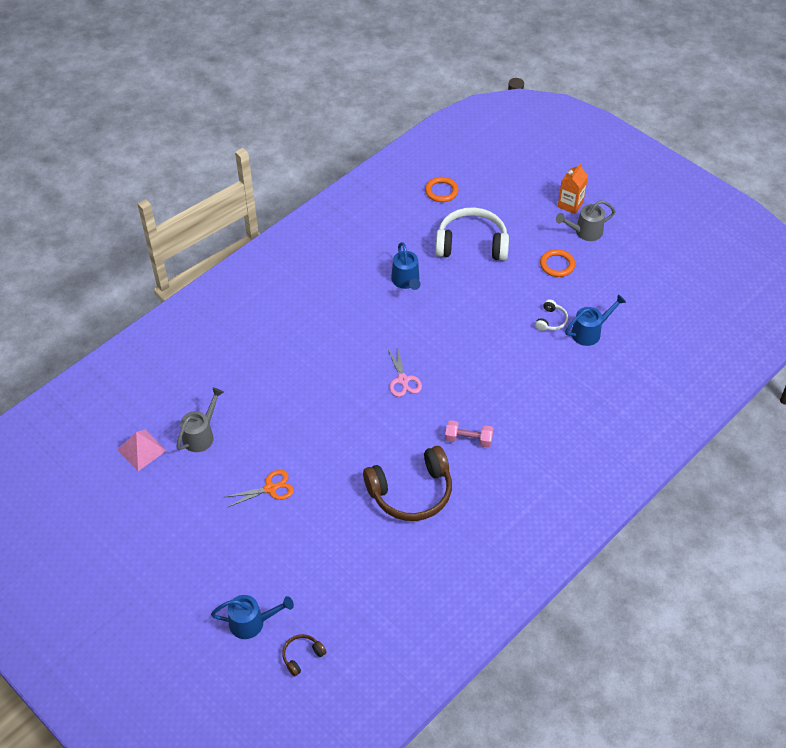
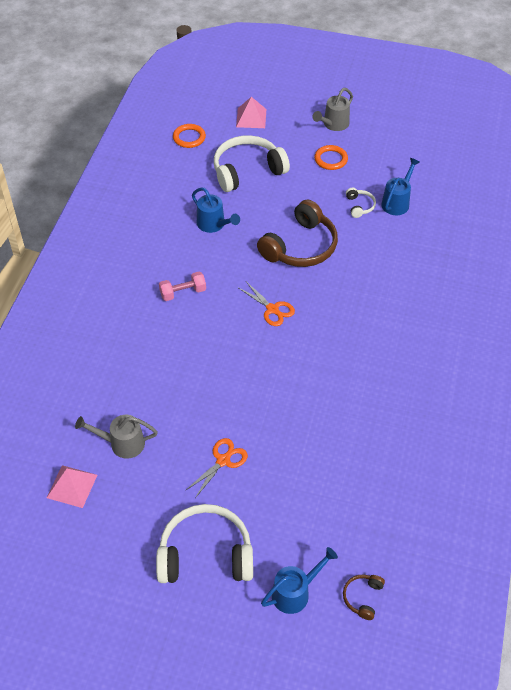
camera: 30 degrees left, 0 degrees up
(201, 435) = (121, 443): grey watering can -> grey watering can turned 90 degrees counterclockwise
(204, 556) = (205, 554): none -> white headphones
(403, 380) = (272, 309): pink scissors -> orange scissors
(411, 492) = (350, 402): brown headphones -> brown headphones (300, 246)
(468, 439) = (365, 334): pink dumbbell -> pink dumbbell (183, 292)
(511, 195) = (251, 118): none -> pink pyramid
(570, 204) = (305, 107): orange carton -> none

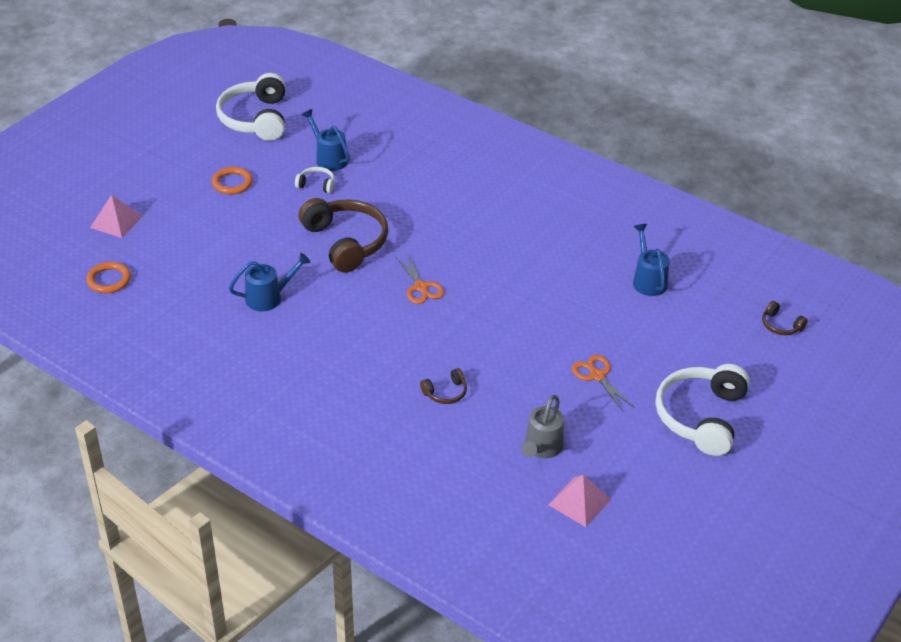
camera: 70 degrees left, 10 degrees down
(158, 362) = (445, 393): none -> brown headphones
(183, 292) = (356, 348): pink dumbbell -> none
(247, 171) = (202, 249): white headphones -> white headphones (256, 119)
(272, 309) = (421, 287): orange scissors -> orange scissors turned 90 degrees clockwise
(295, 592) = (761, 366): blue watering can -> blue watering can (648, 280)
(333, 124) = (179, 165): grey watering can -> none

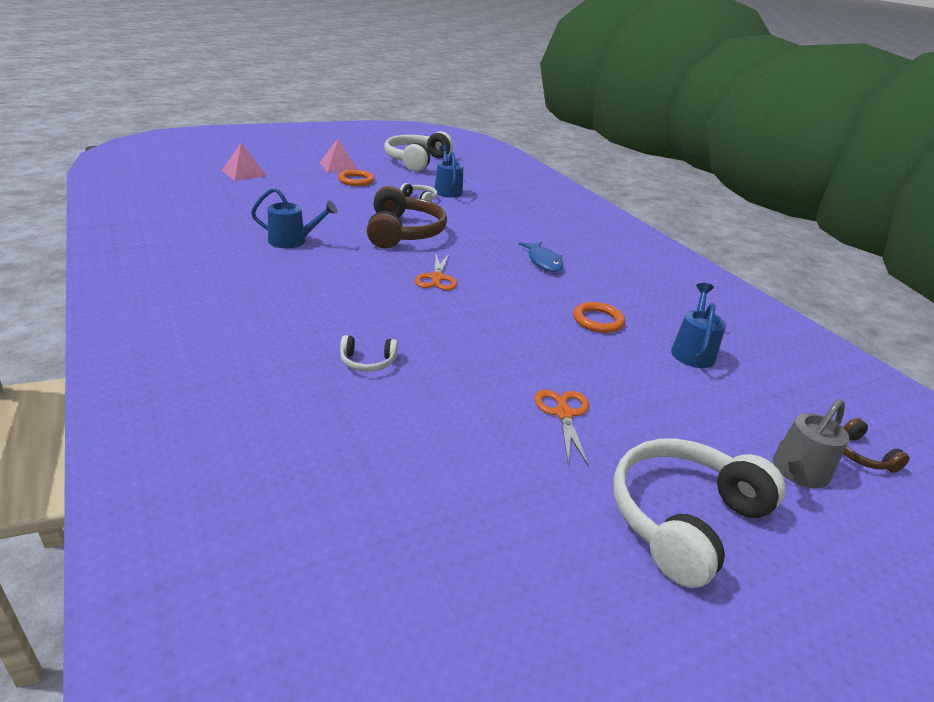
camera: 25 degrees right, 10 degrees down
(109, 280) = (188, 195): orange ring -> orange ring (598, 320)
(445, 393) = (367, 362): brown headphones -> white headphones
(486, 227) = (543, 262): none -> blue fish
(541, 448) = (422, 462): grey watering can -> grey watering can (796, 472)
(579, 502) = (411, 555): pink pyramid -> pink pyramid (338, 166)

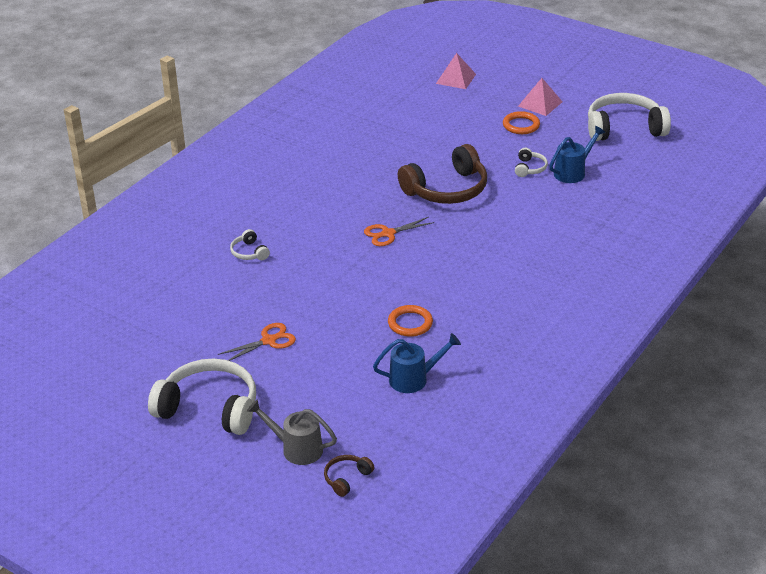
camera: 65 degrees right, 5 degrees up
(293, 241) = (367, 157): blue watering can -> none
(543, 262) = (484, 269): blue fish -> none

